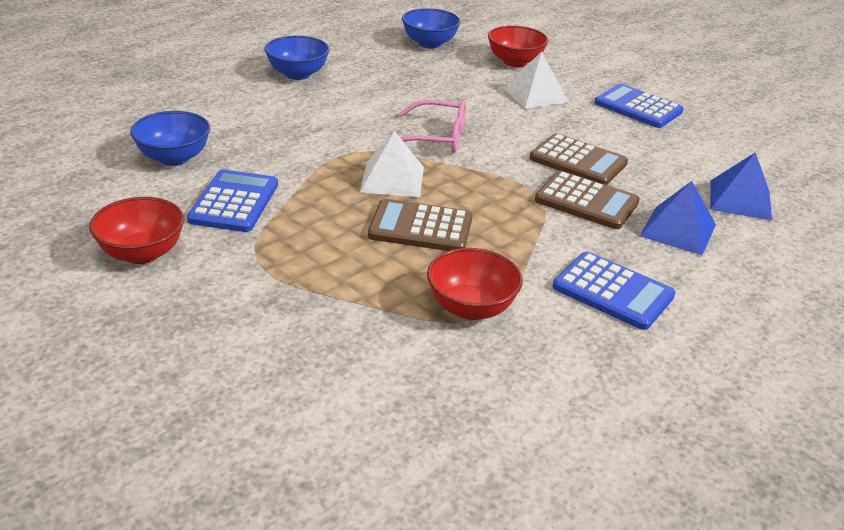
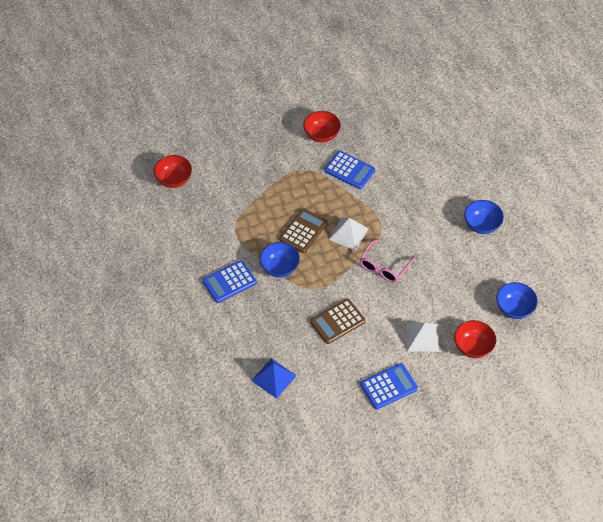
camera: 115 degrees right, 20 degrees up
(174, 158) = (397, 156): blue bowl -> blue bowl (279, 268)
(471, 308) = (241, 228): red bowl -> red bowl (174, 180)
(586, 201) = (298, 306): brown calculator -> none
(678, 230) = (260, 332): blue pyramid -> none

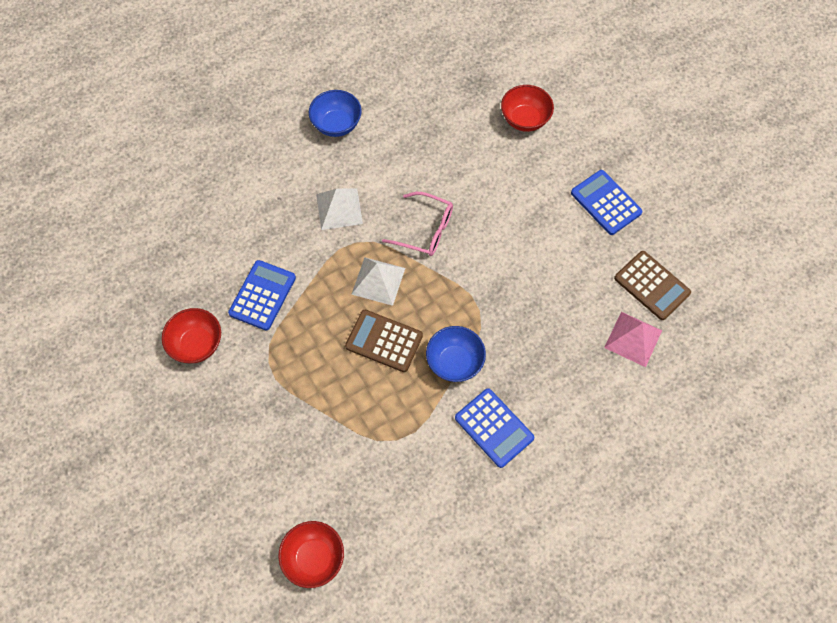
camera: 100 degrees left, 10 degrees up
(273, 378) = (633, 339): blue pyramid -> pink pyramid
(337, 321) = (526, 274): brown calculator -> brown calculator (651, 286)
(422, 337) = (525, 174): white pyramid -> white pyramid (339, 208)
(514, 308) = (459, 82): blue bowl -> none

